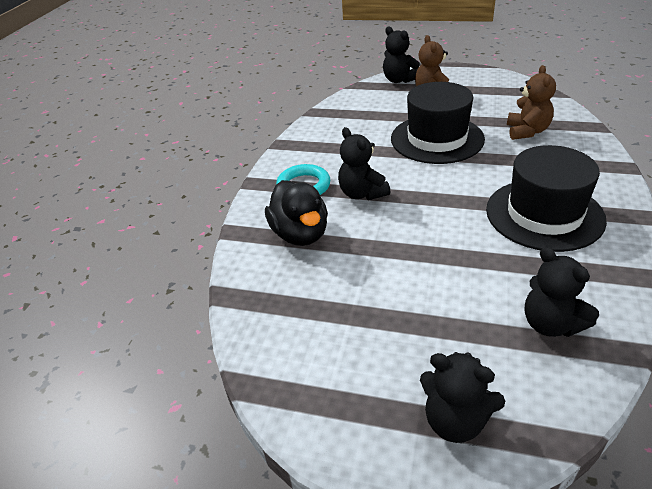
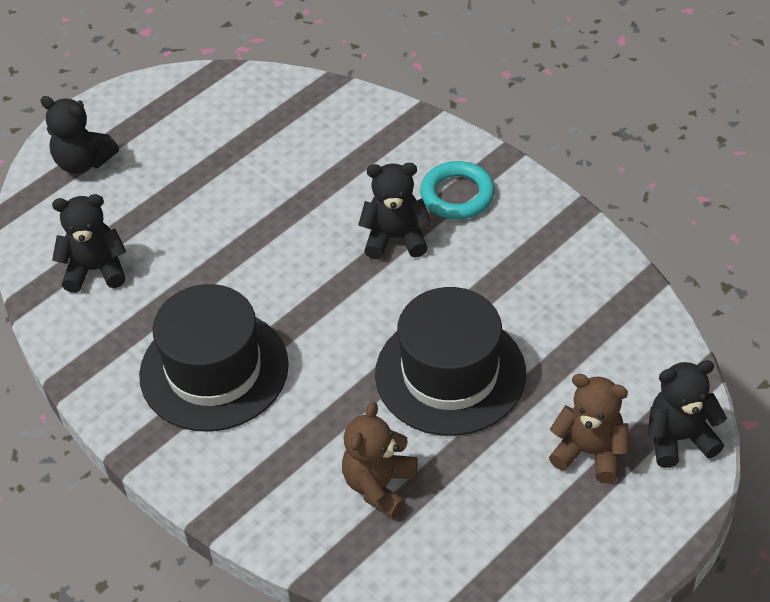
camera: 120 degrees right, 10 degrees up
(300, 234) = (370, 159): black duck -> none
(455, 420) = (83, 162): black teddy bear -> black teddy bear turned 120 degrees counterclockwise
(527, 131) = (379, 485): brown teddy bear -> brown teddy bear turned 75 degrees clockwise

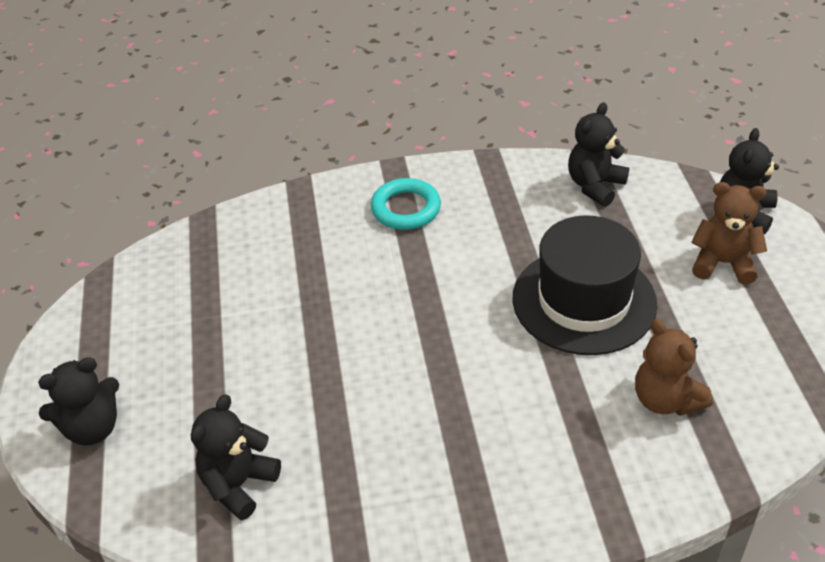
camera: 55 degrees left, 5 degrees down
(214, 370) = (446, 451): black hat -> none
(395, 238) = (414, 263): black teddy bear -> black teddy bear (595, 186)
(590, 452) = (723, 263): brown teddy bear -> brown teddy bear turned 45 degrees clockwise

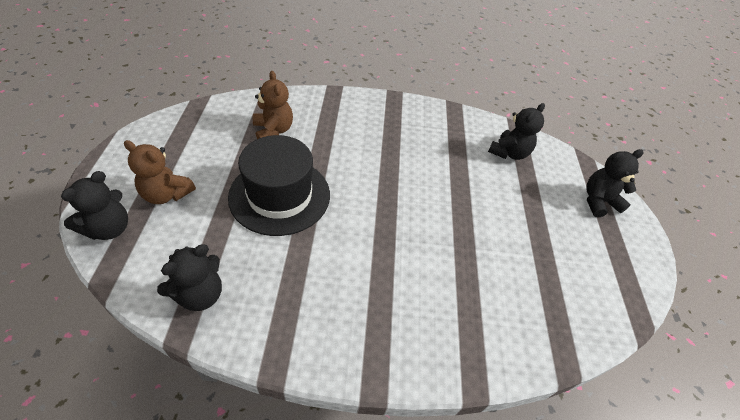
camera: 175 degrees left, 5 degrees up
(406, 208) = (377, 320): turquoise ring -> none

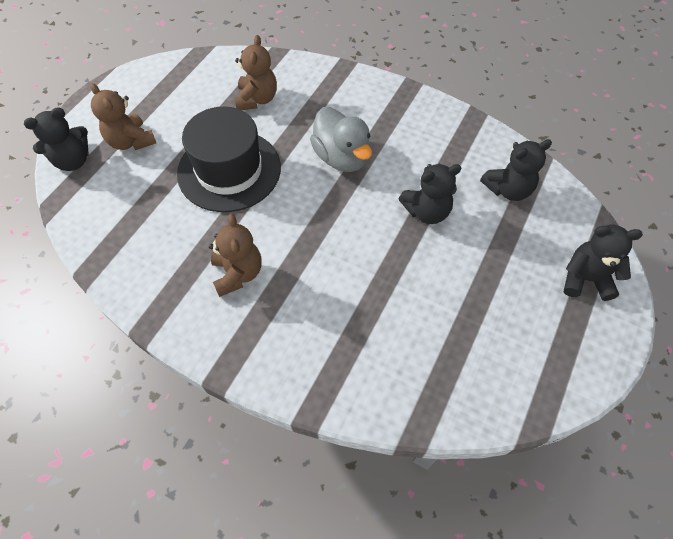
camera: 30 degrees right, 10 degrees up
(200, 294) = (118, 242): black teddy bear -> black teddy bear (426, 211)
(338, 284) = (238, 273): none -> brown teddy bear
(372, 160) = (341, 157): none -> grey duck

